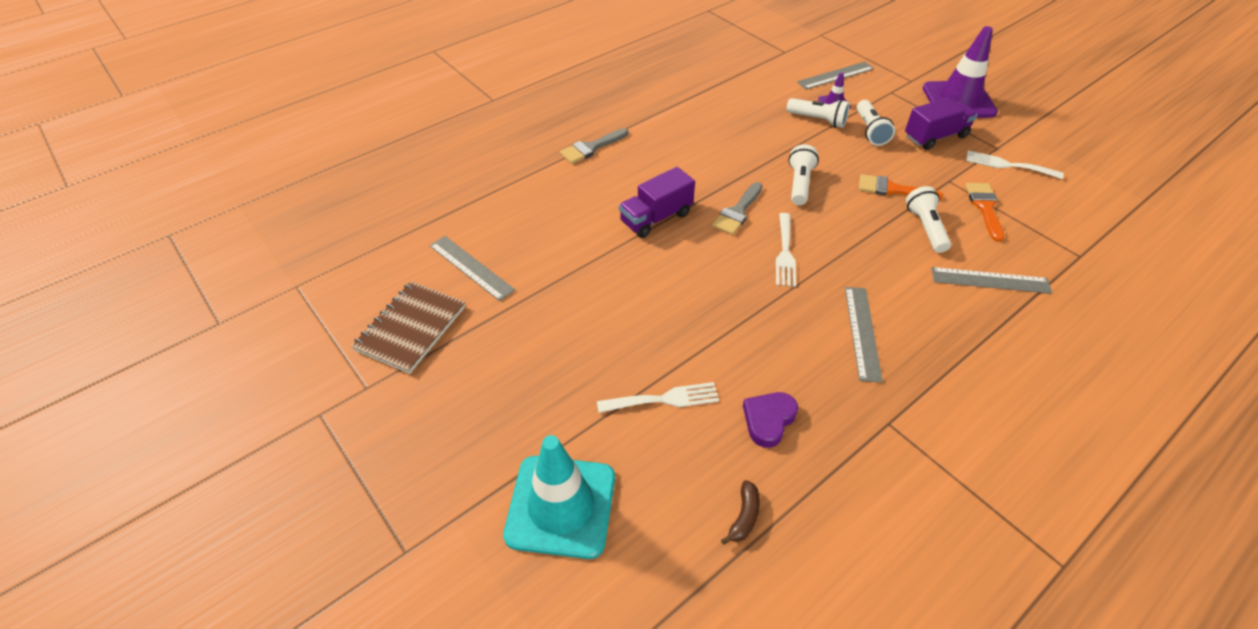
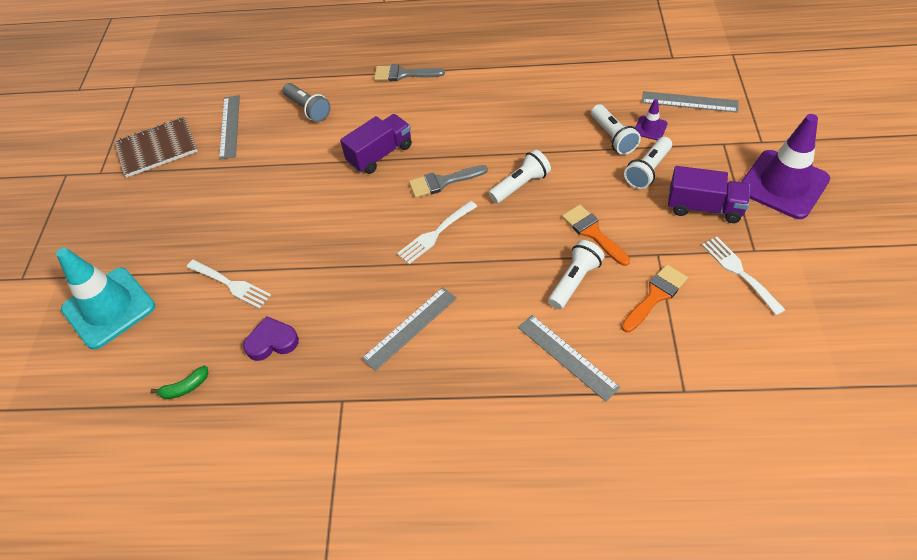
camera: 45 degrees right, 5 degrees up
(536, 214) = (308, 109): none -> grey flashlight
(656, 218) = (380, 154): purple truck -> purple truck turned 135 degrees clockwise
(744, 517) = (185, 387): brown banana -> green banana

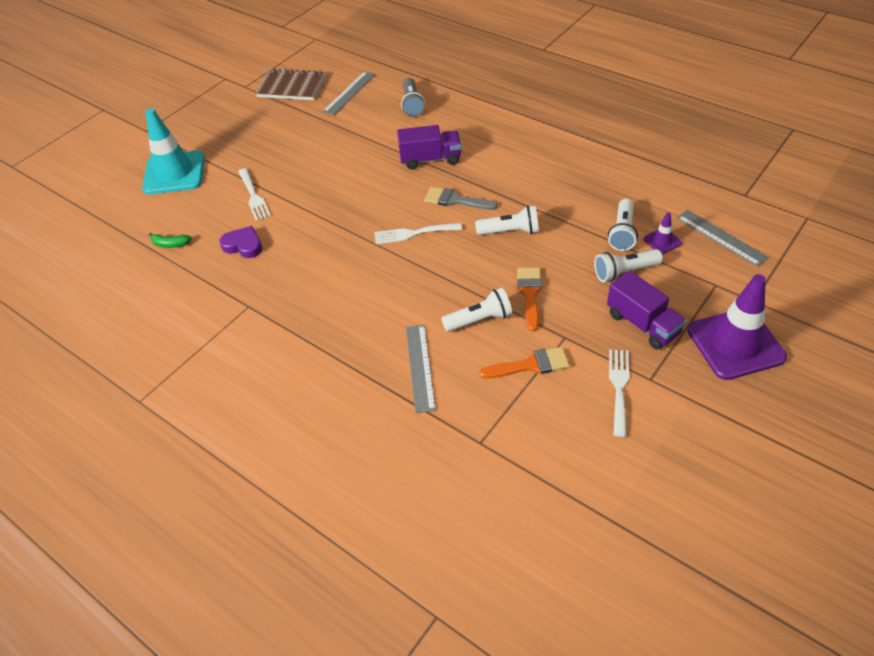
camera: 35 degrees right, 5 degrees down
(403, 74) = (504, 110): grey brush -> none
(410, 328) = (334, 286): grey ruler -> none

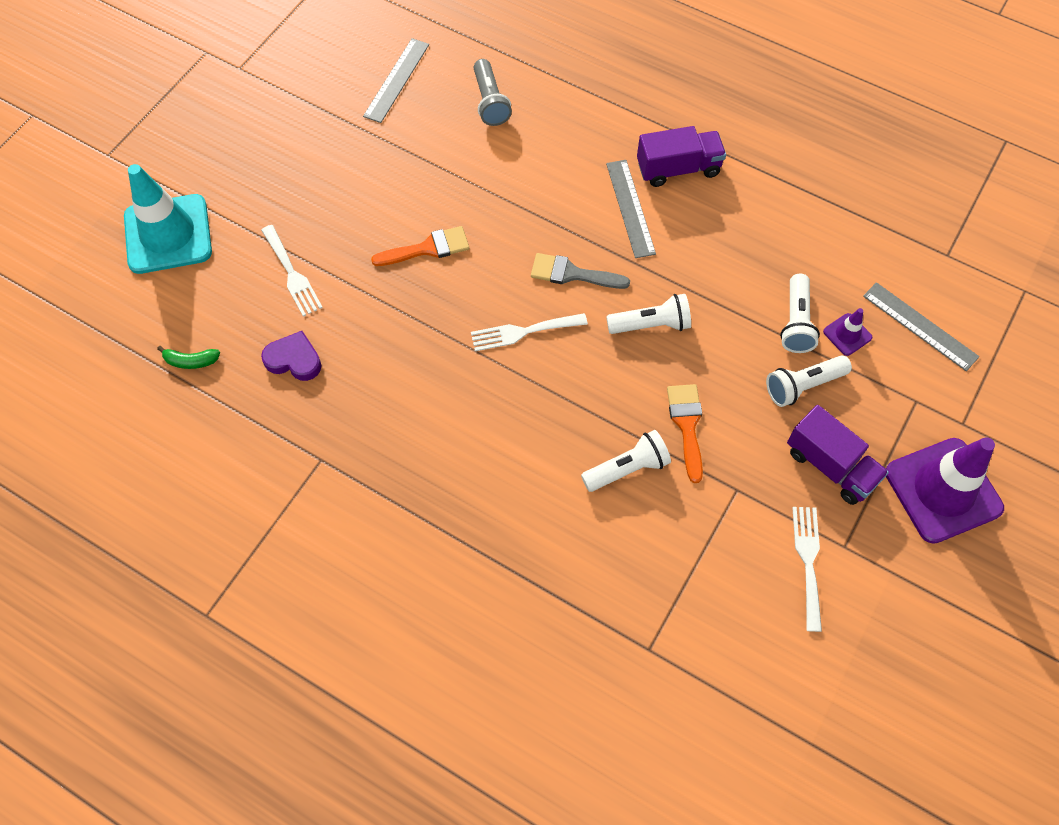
camera: 10 degrees left, 15 degrees up
(292, 87) = (309, 69): brown notebook -> none
(420, 367) = (561, 544): grey ruler -> grey ruler (630, 208)
(430, 159) = (529, 202): purple truck -> purple truck (678, 169)
(531, 365) = (698, 534): orange brush -> orange brush (428, 248)

